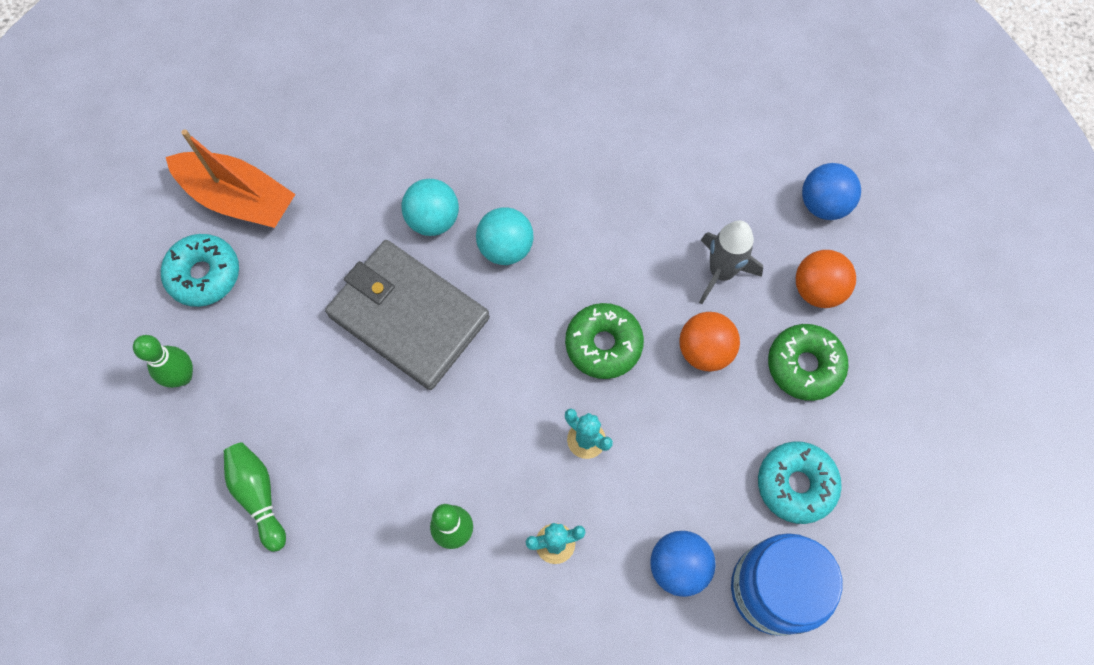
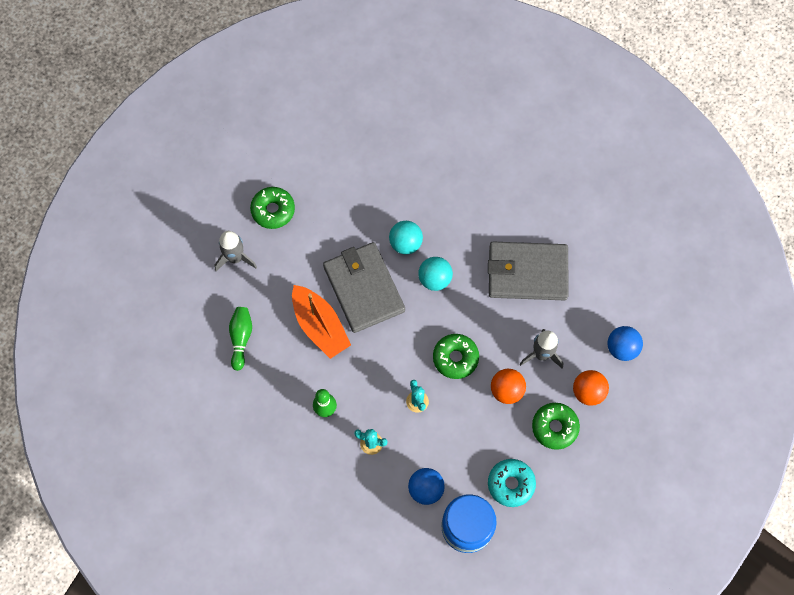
camera: 30 degrees right, 0 degrees up
(182, 376) = (235, 258): green bowling pin -> grey rocket
(204, 274) = (273, 210): turquoise donut -> green donut
(238, 198) = (311, 178): orange boat -> orange boat (320, 326)
(631, 170) = (527, 272): none -> grey wallet

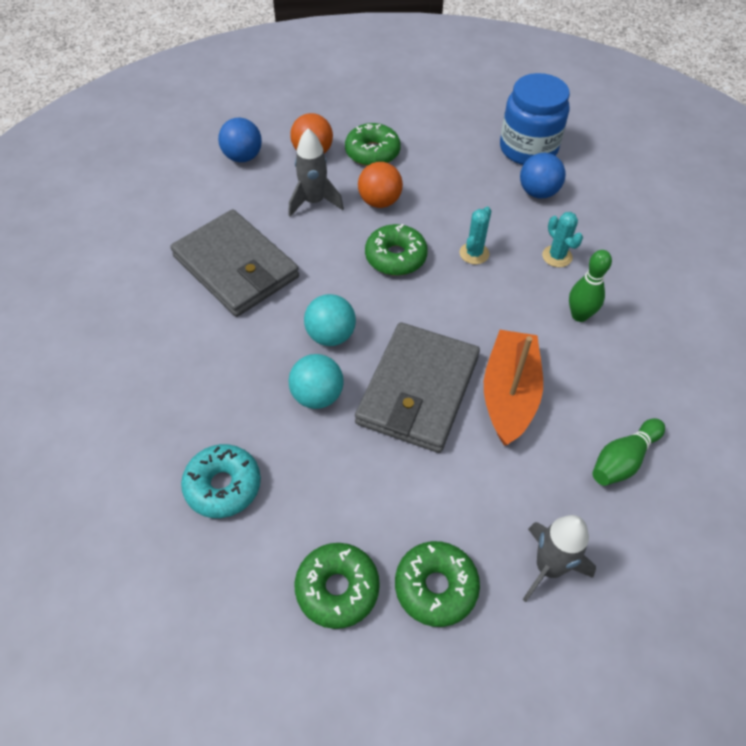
camera: 135 degrees left, 15 degrees down
(310, 176) = (337, 588): none -> green donut
(511, 484) = (457, 147): turquoise donut -> turquoise donut (223, 486)

